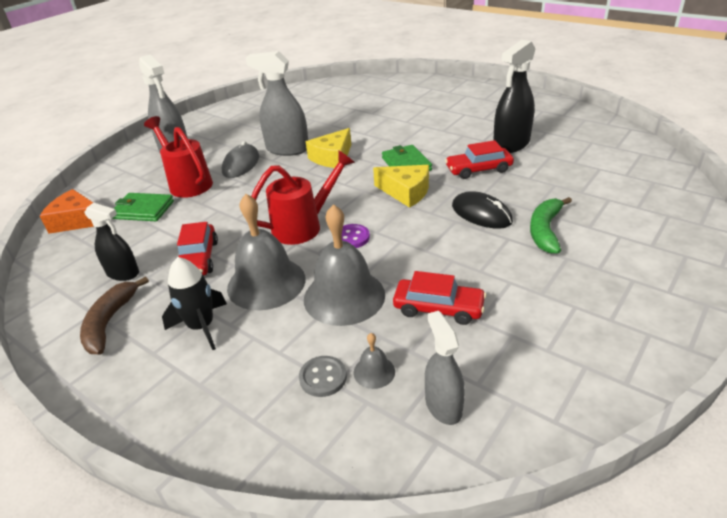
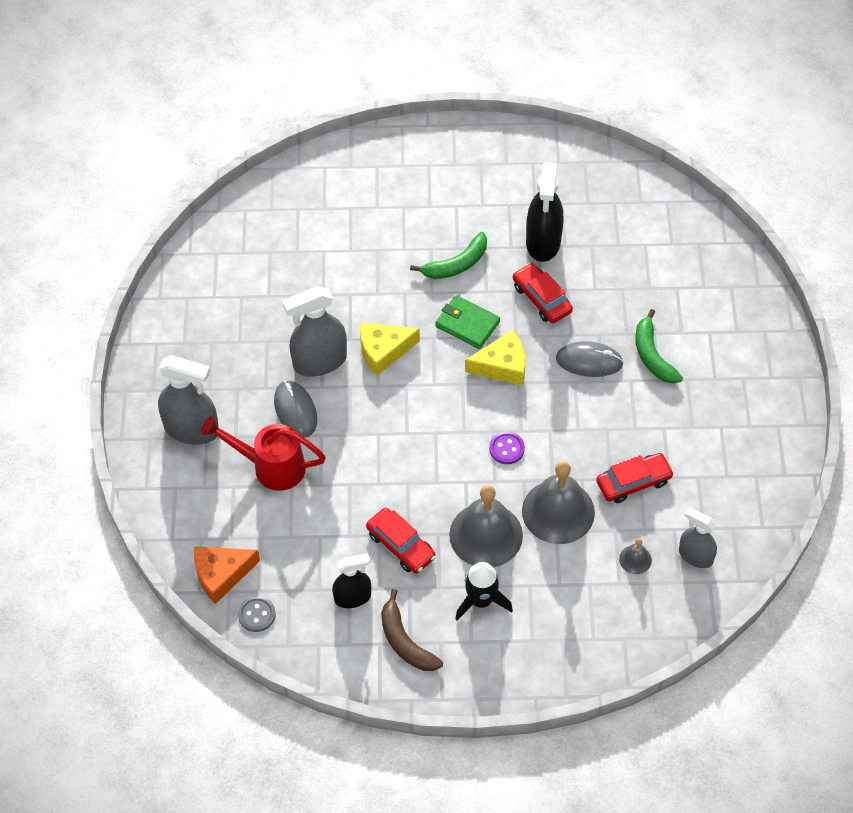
camera: 40 degrees left, 20 degrees up
(143, 210) = (272, 524): green wallet -> none
(303, 226) = (452, 459): red watering can -> none
(323, 377) = (607, 584): grey button -> grey button (256, 614)
(332, 157) = (383, 351): yellow cheese -> yellow cheese turned 75 degrees clockwise
(433, 136) = (456, 264): none -> green banana
(478, 169) = (541, 299): red car -> red car turned 105 degrees clockwise
(481, 214) = (589, 361): black mouse -> grey mouse

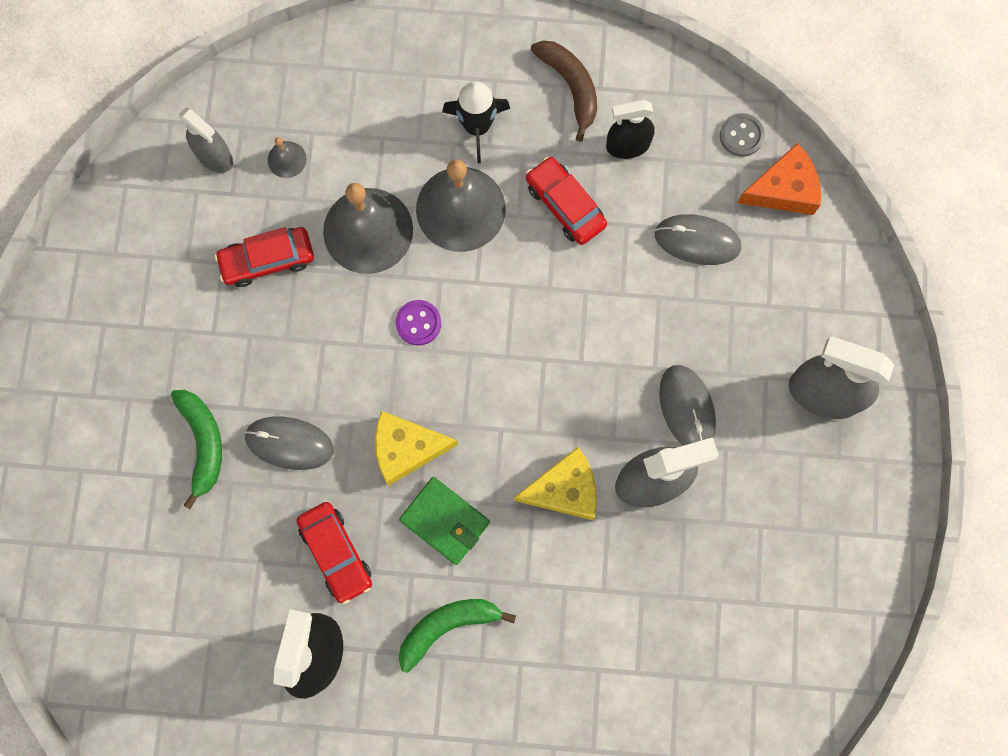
camera: 175 degrees left, 20 degrees up
(271, 466) = (720, 328): red watering can -> none
(291, 528) = (697, 241): none -> grey mouse

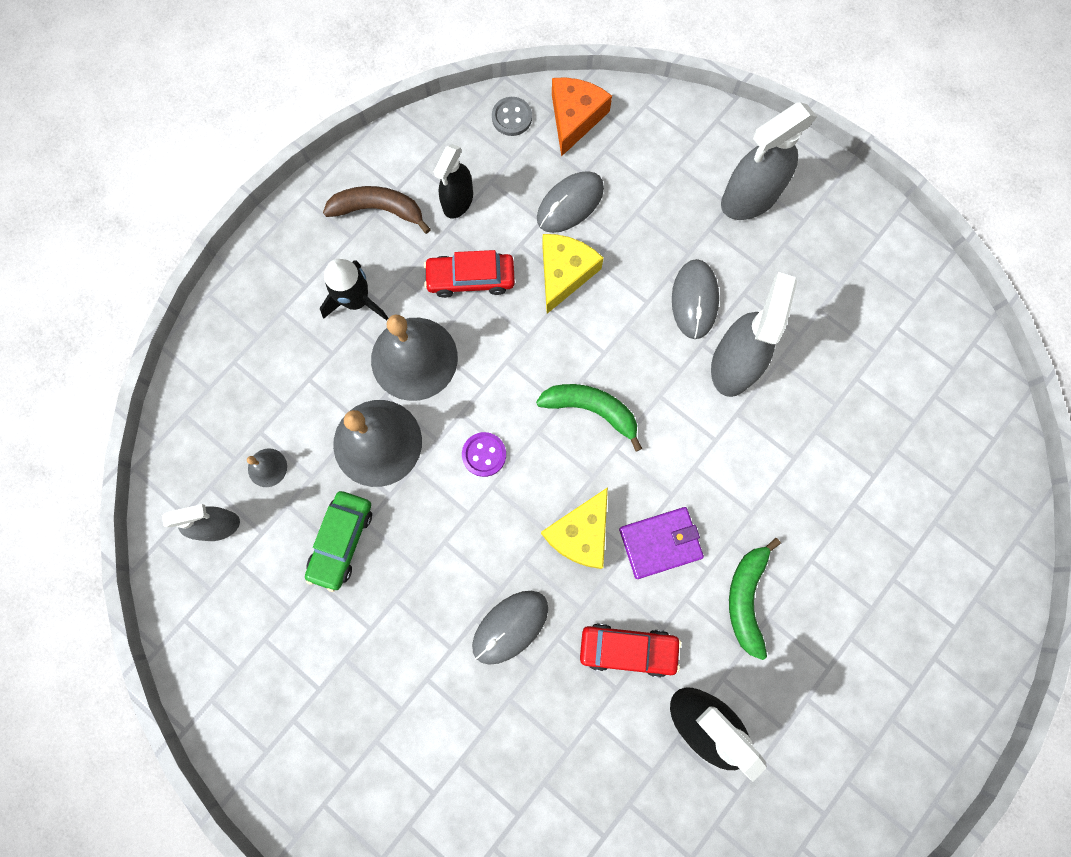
camera: 55 degrees left, 0 degrees up
(203, 443) = (460, 701): green banana -> green banana (592, 410)
(267, 260) = (341, 541): red car -> green car
(445, 521) = (660, 543): green wallet -> purple wallet
(564, 489) = (696, 433): yellow cheese -> yellow cheese (564, 273)
(687, 408) = (694, 300): grey mouse -> grey mouse turned 75 degrees clockwise

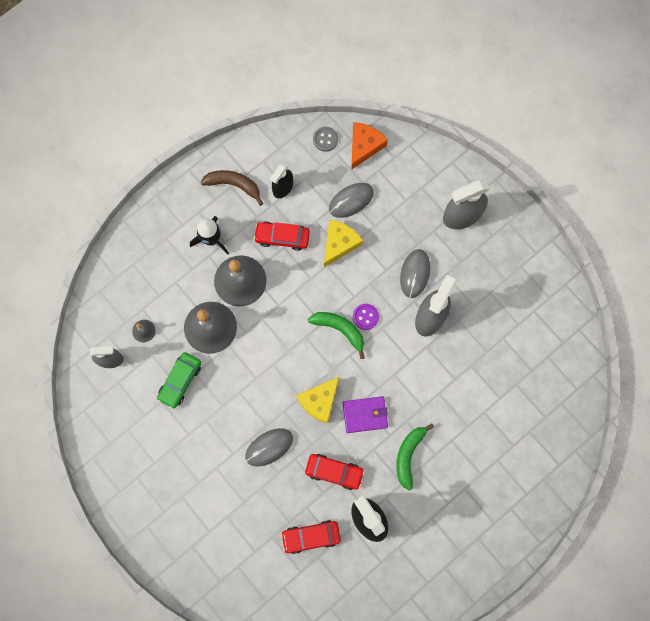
camera: 10 degrees right, 0 degrees up
(484, 454) = (271, 345): purple button -> purple button (365, 317)
(610, 770) = (311, 536): none -> red car

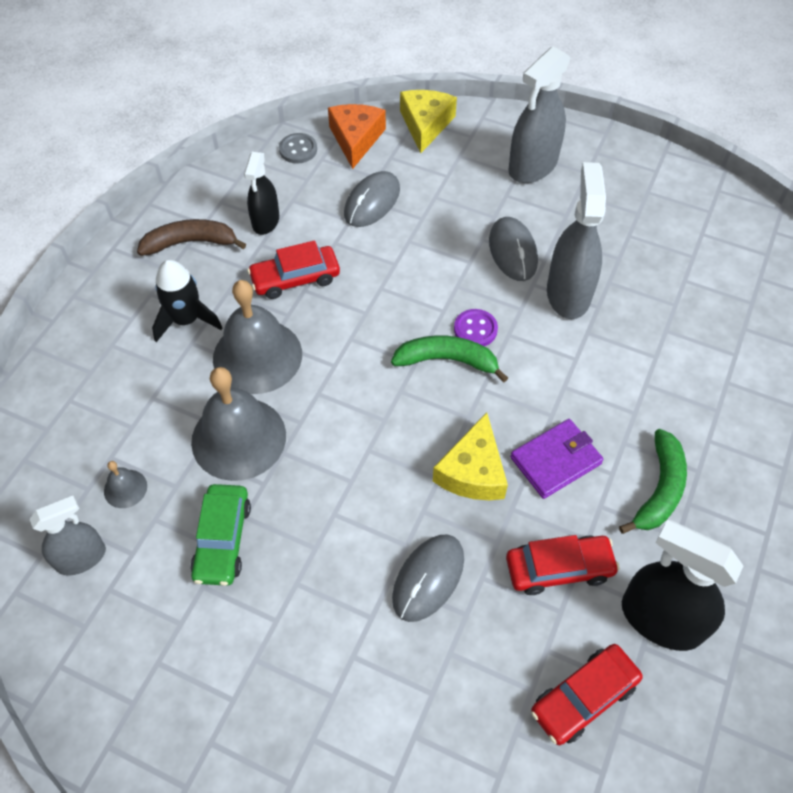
camera: 25 degrees left, 20 degrees down
(339, 243) = (384, 256): yellow cheese -> yellow cheese (425, 124)
(408, 455) = (659, 489): green banana -> green banana turned 150 degrees counterclockwise

